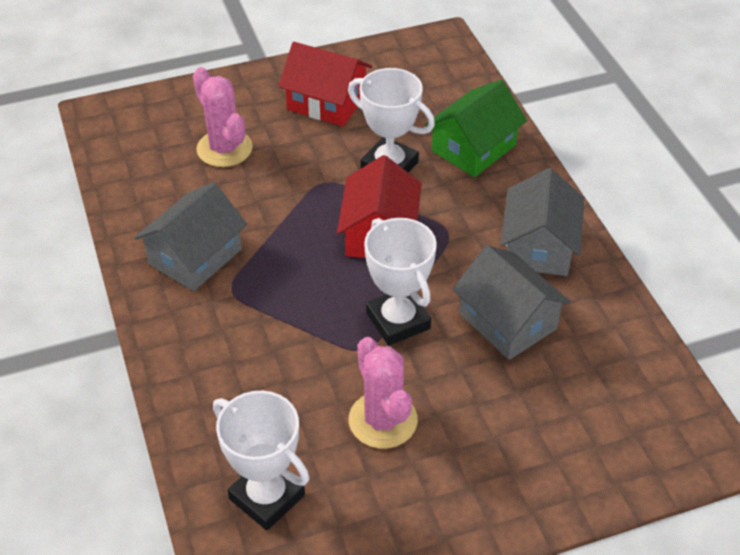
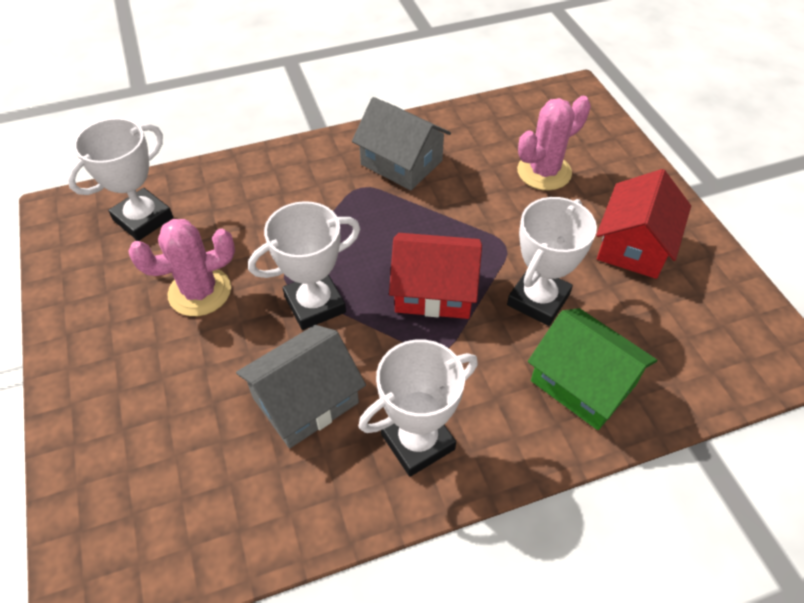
camera: 90 degrees right, 5 degrees up
(539, 246) = (417, 441): grey house -> white trophy

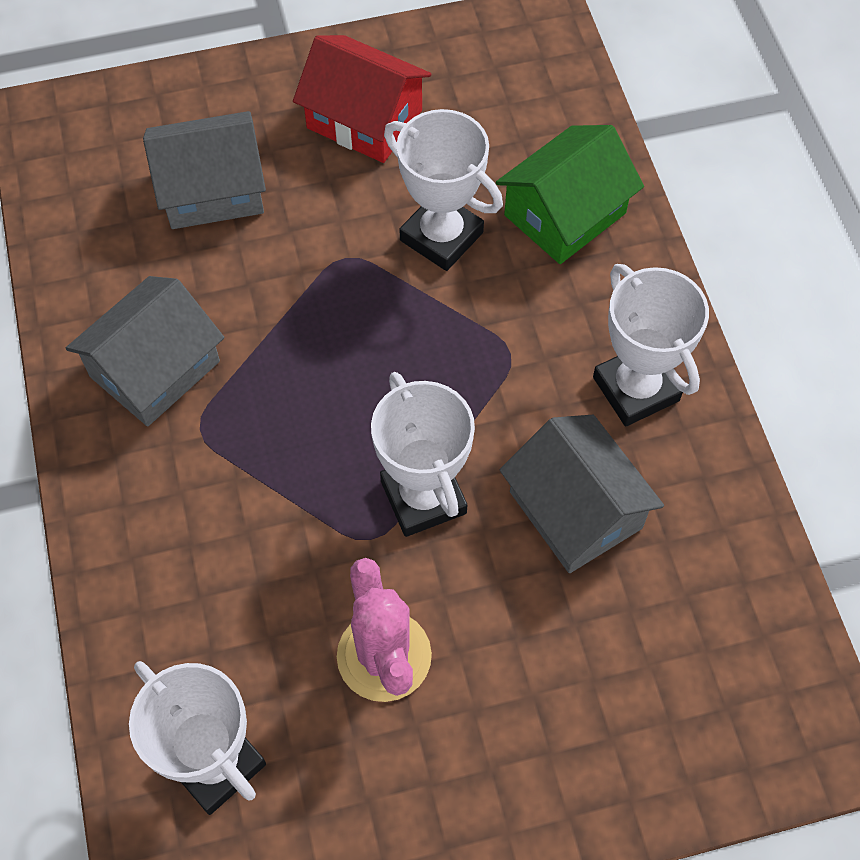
camera: 85 degrees left, 10 degrees up
(434, 290) = (414, 350): red house -> none
(544, 172) = (212, 190): pink cactus -> grey house

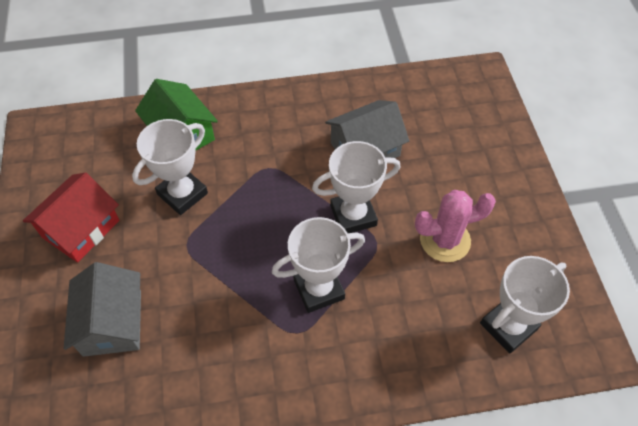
camera: 85 degrees left, 5 degrees down
(155, 369) = (249, 360): grey house -> none
(636, 389) = (298, 116): white trophy -> white trophy (319, 289)

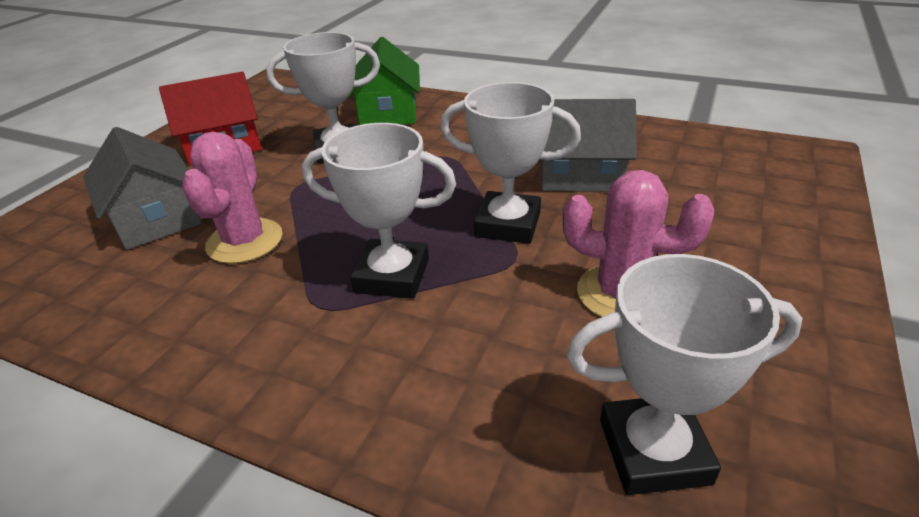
camera: 35 degrees right, 20 degrees down
(112, 323) = (156, 218): grey house -> grey house turned 60 degrees counterclockwise
(201, 310) = (245, 241): none -> pink cactus

